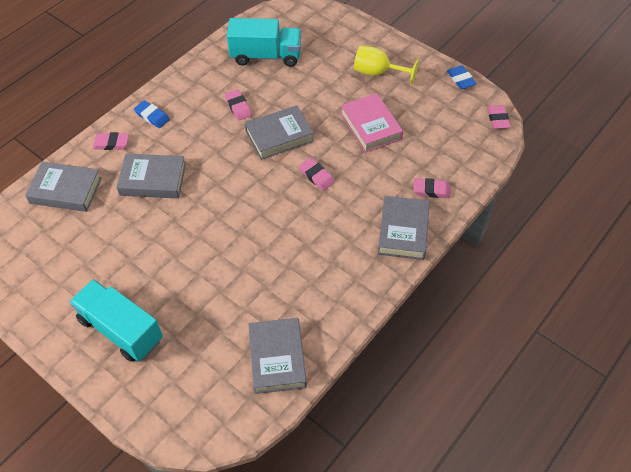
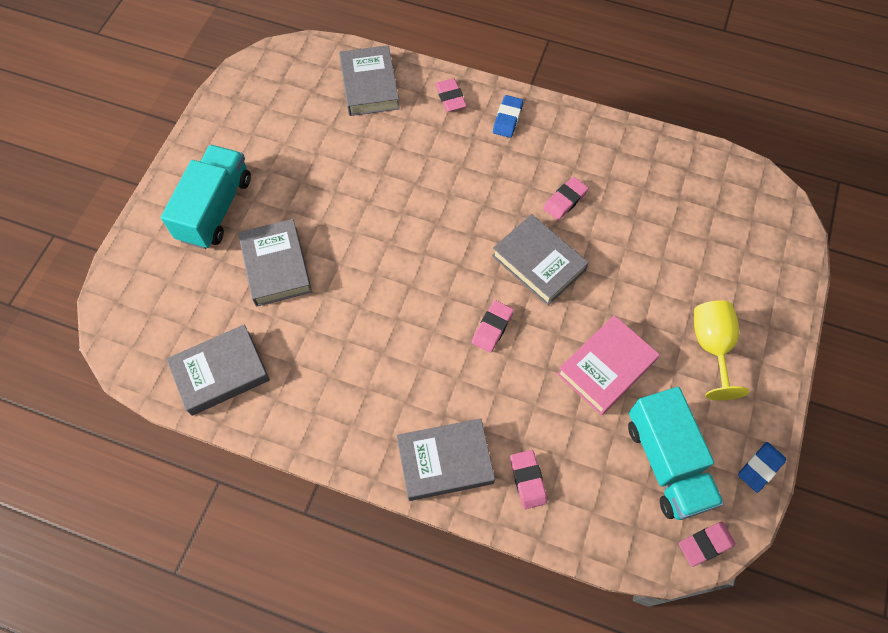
camera: 70 degrees right, 10 degrees up
(153, 180) = (415, 158): grey book -> grey book (276, 266)
(266, 56) = (668, 199): turquoise truck -> turquoise truck (666, 462)

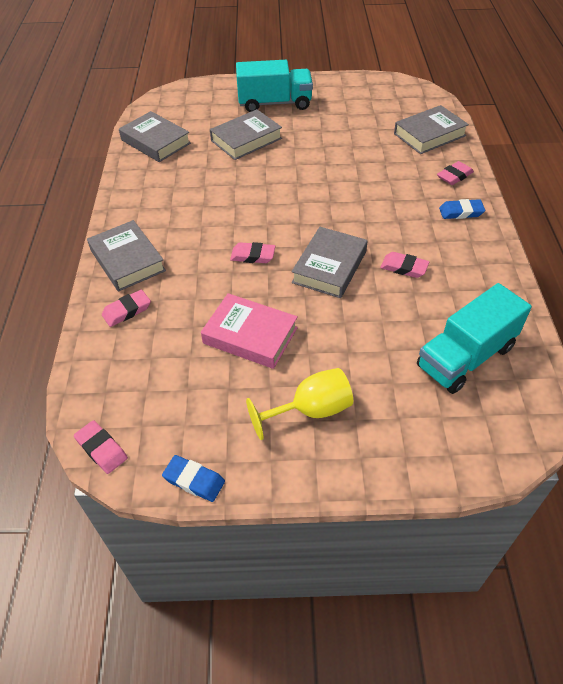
camera: 70 degrees right, 15 degrees down
(666, 462) = (174, 401): turquoise truck -> turquoise truck (465, 357)

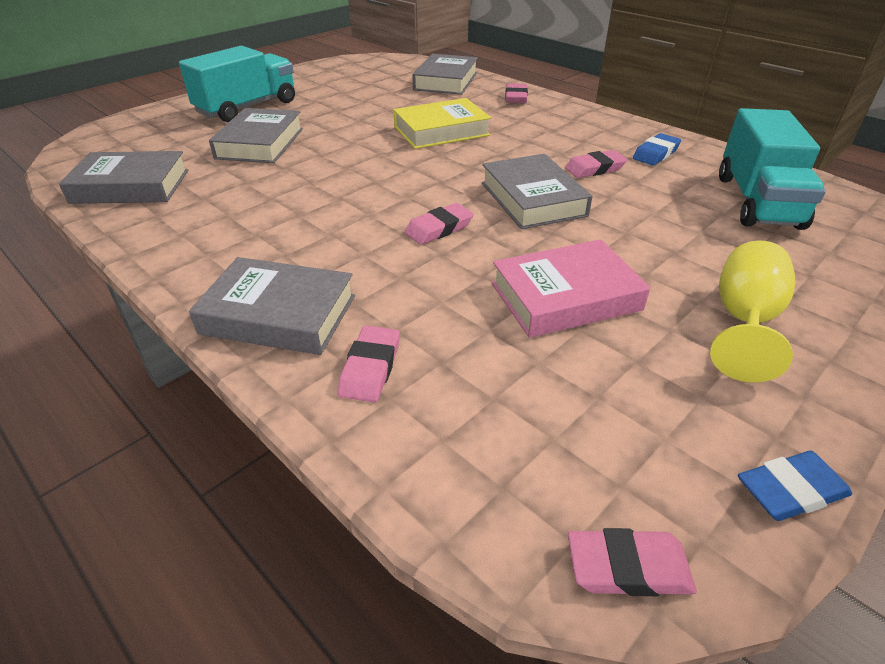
camera: 45 degrees left, 10 degrees down
(357, 182) = (441, 131): none -> yellow book
(461, 212) = (565, 116): blue eraser -> blue eraser (655, 154)

